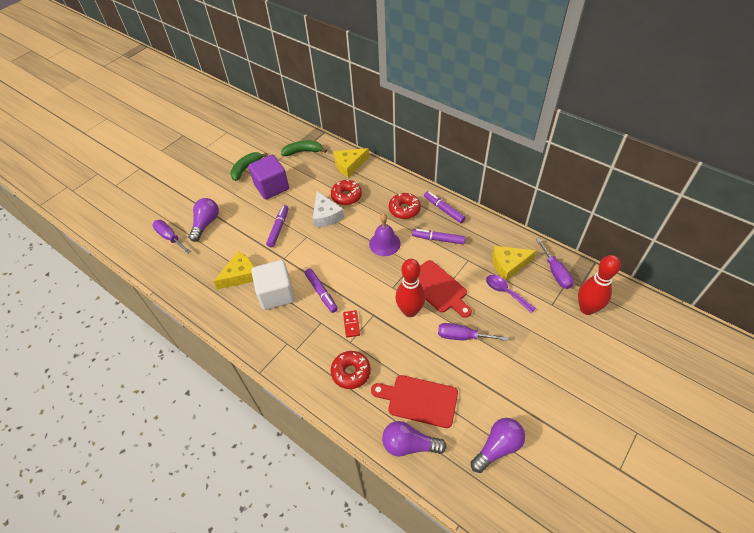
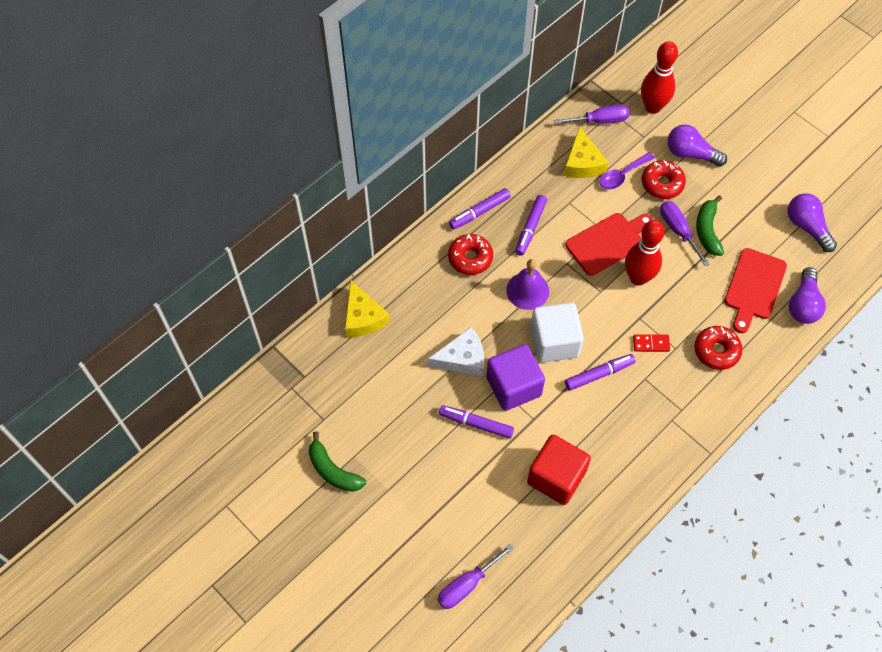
camera: 85 degrees left, 10 degrees up
(206, 224) = (447, 530): purple light bulb -> purple light bulb (690, 154)
(240, 275) = (556, 477): yellow cheese -> red cube
(271, 187) = (386, 431): purple cube -> purple cube (513, 386)
(276, 294) = (594, 430): white cube -> white cube (554, 342)
(303, 151) = (314, 381): green banana -> green banana (707, 230)
(346, 196) = (429, 327): red donut -> red donut (662, 184)
(462, 336) = (678, 230): purple screwdriver -> purple screwdriver turned 135 degrees clockwise

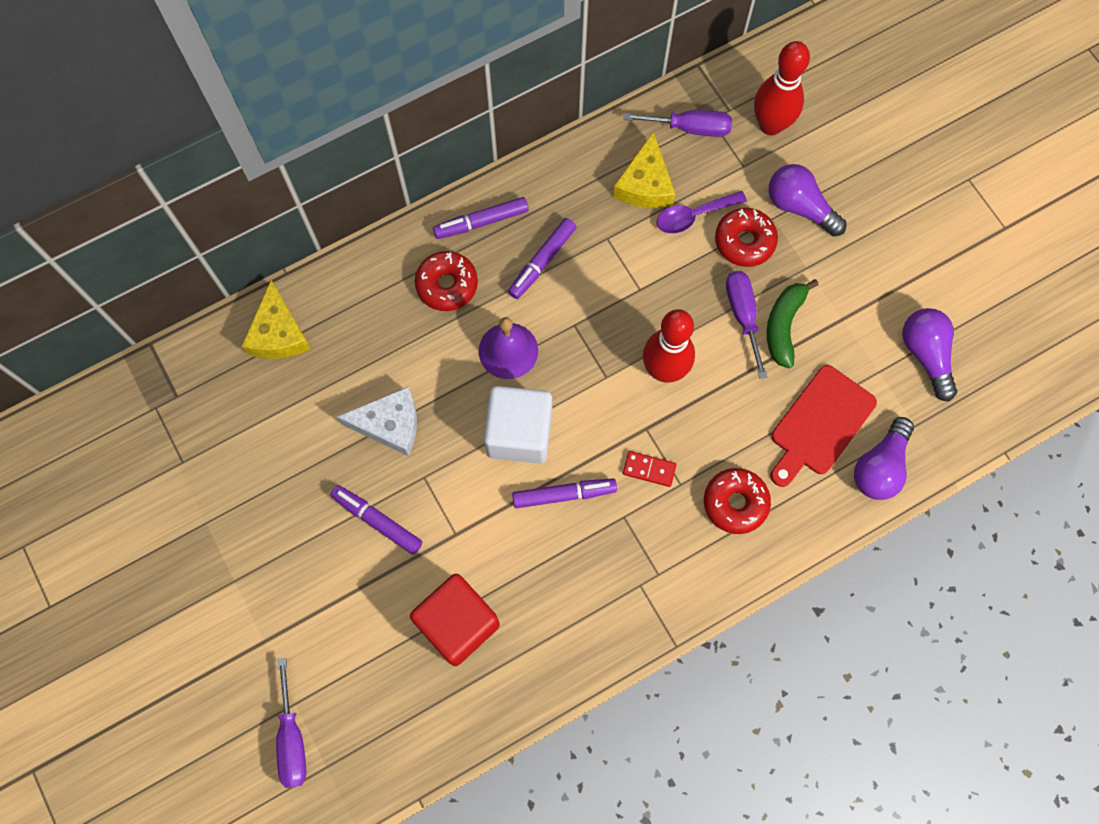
camera: 15 degrees right, 10 degrees up
(333, 470) = (172, 536): green banana -> none
(466, 585) = (292, 739): purple screwdriver -> purple screwdriver turned 75 degrees counterclockwise
(513, 386) = (444, 481): purple cube -> none
(608, 242) = (640, 309): red cutting board -> none

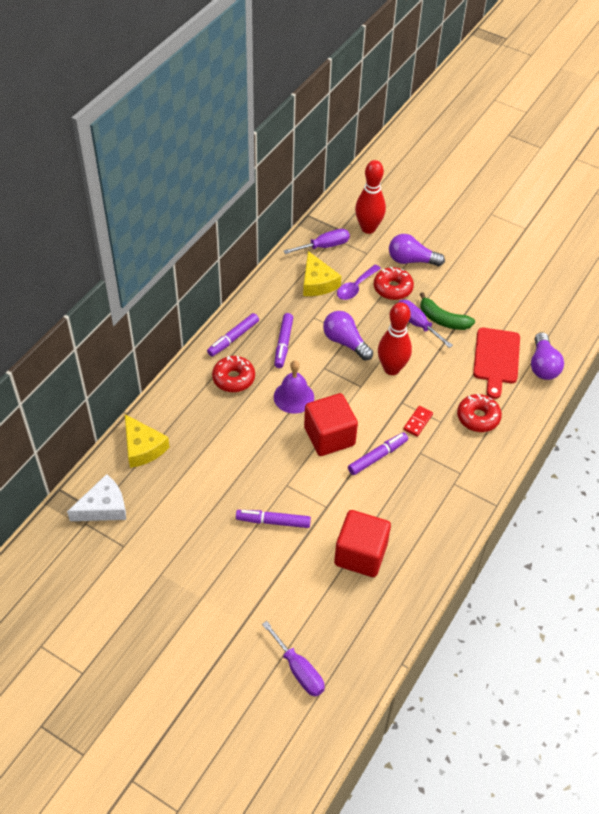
camera: 30 degrees left, 20 degrees down
(389, 424) = (246, 466): white cheese -> white cheese (103, 507)
(519, 433) = (329, 436): white cube -> red cube
(649, 469) = (418, 422): red domino -> red domino turned 45 degrees counterclockwise
(784, 325) = (443, 320): green banana -> green banana turned 45 degrees counterclockwise
(926, 355) = (528, 302): purple light bulb -> purple light bulb (345, 342)

